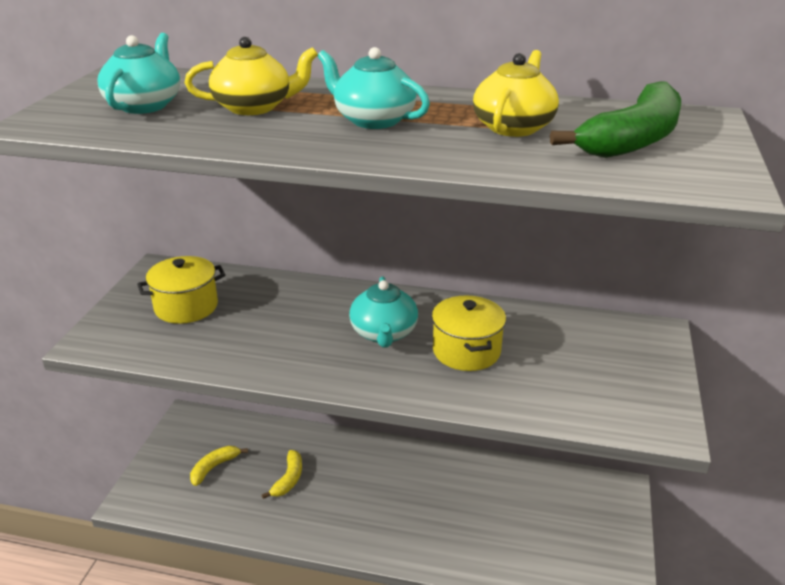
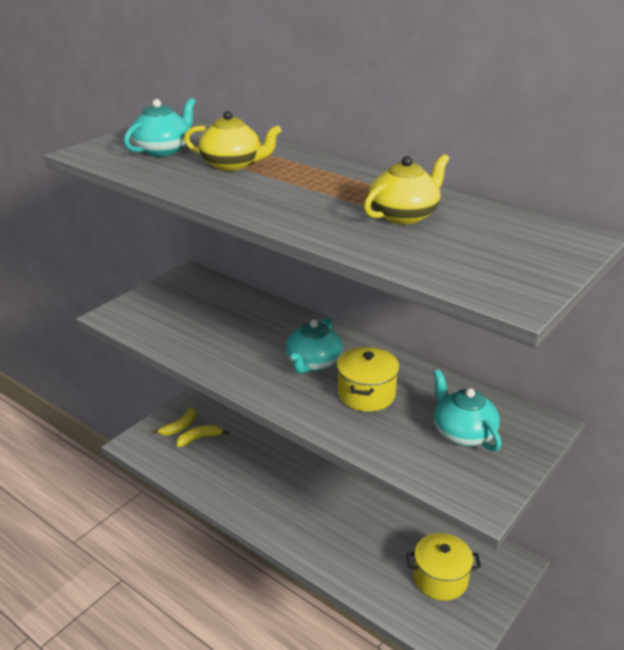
camera: 25 degrees right, 0 degrees up
(186, 307) = (188, 306): yellow pot -> yellow pot (440, 579)
(288, 479) = (246, 464): yellow banana -> yellow banana (180, 427)
(373, 120) = (304, 190): turquoise teapot -> turquoise teapot (462, 433)
(633, 139) = (489, 244): green banana -> none

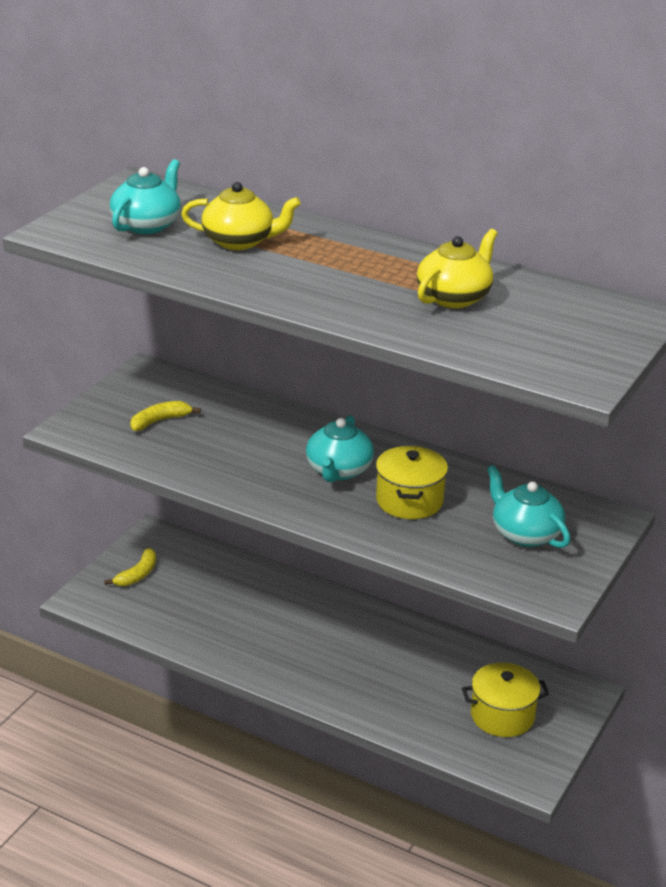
camera: 10 degrees left, 0 degrees up
(199, 438) = (168, 586): yellow banana -> yellow banana (159, 421)

